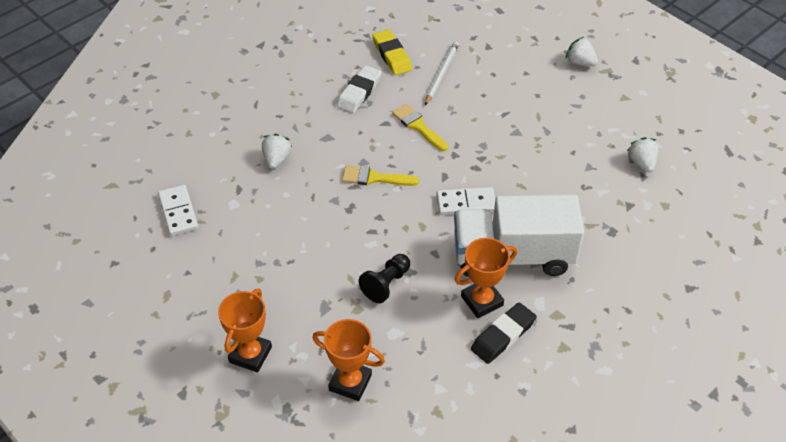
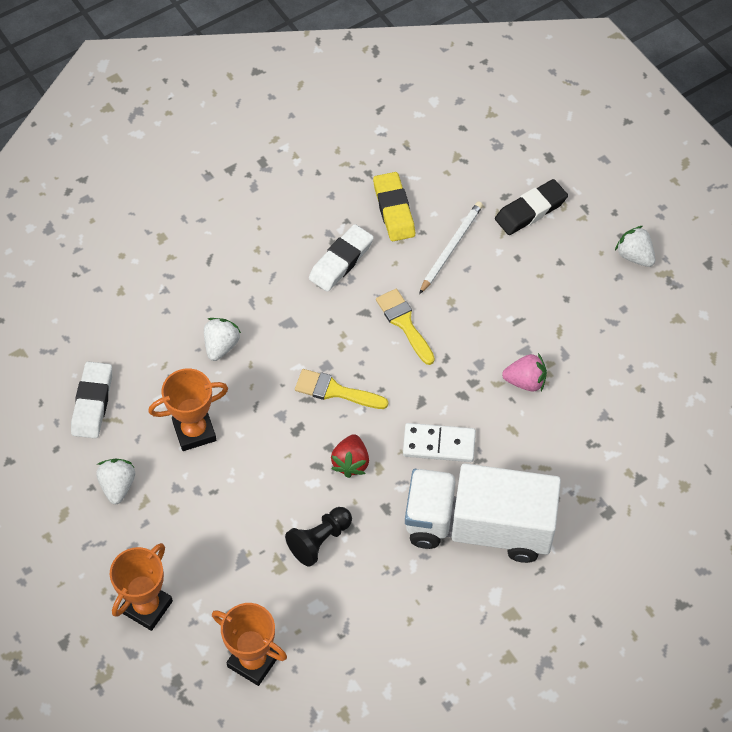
camera: 10 degrees right, 10 degrees up
(178, 212) = (92, 403): white domino -> white eraser
(398, 225) = (350, 462): none -> red strawberry
(482, 301) = (427, 581): orange trophy -> orange trophy (194, 431)
(503, 336) = (441, 631): black eraser -> black eraser (530, 210)
(522, 152) = (525, 381): none -> pink strawberry
(641, 163) = (672, 420): white strawberry -> white strawberry (118, 486)

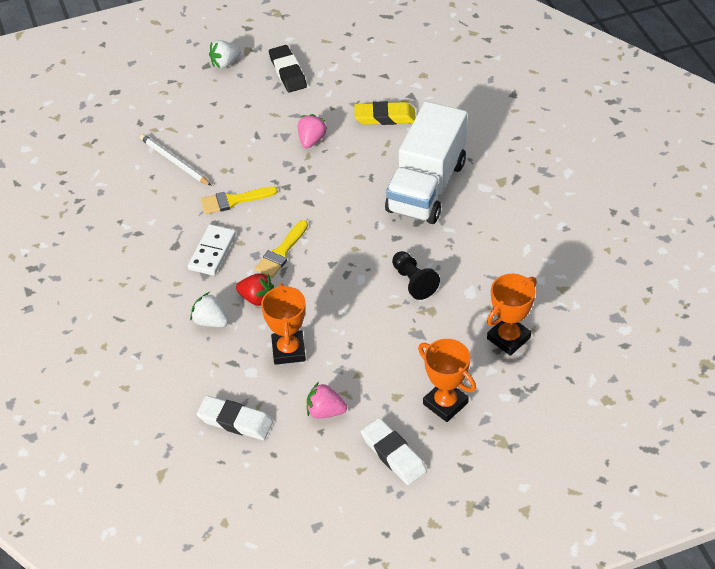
camera: 75 degrees left, 10 degrees down
(118, 486) = (325, 411): white strawberry -> pink strawberry
(341, 261) = (158, 230): white eraser -> white eraser (393, 454)
(350, 462) = (350, 252): red strawberry -> red strawberry (256, 298)
(394, 210) = (122, 190): yellow eraser -> yellow eraser (385, 117)
(439, 444) = (350, 198): white domino -> white domino (212, 252)
(530, 210) = (160, 110): black eraser -> black eraser (288, 72)

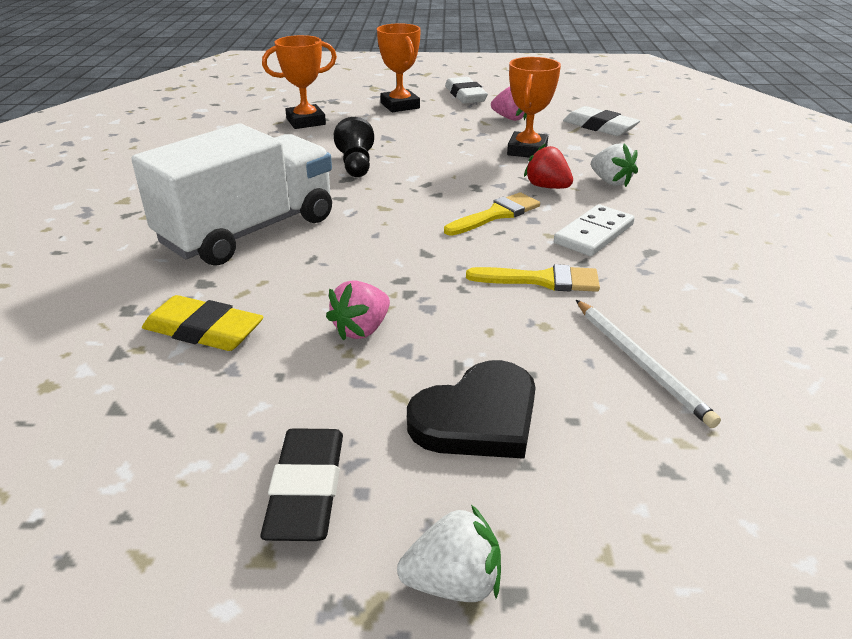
camera: 160 degrees left, 15 degrees down
(238, 115) = (478, 417): none -> black heart

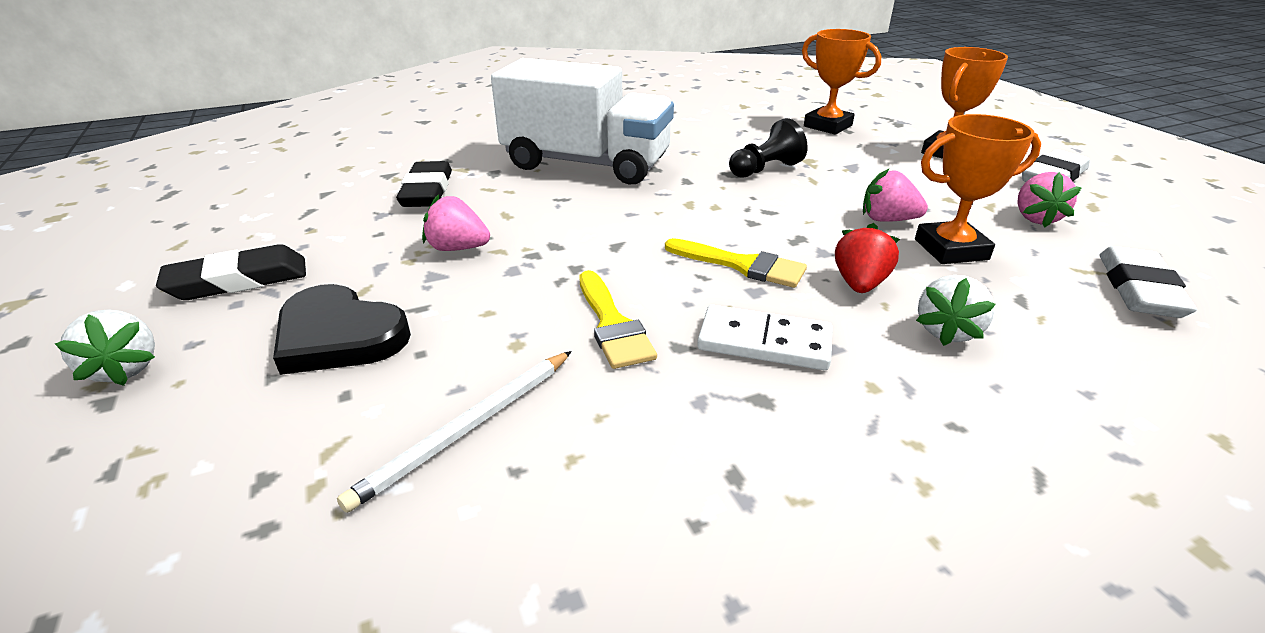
camera: 65 degrees right, 0 degrees up
(203, 331) = (427, 191): yellow eraser -> black eraser
(475, 153) = (887, 220): none -> pink strawberry

